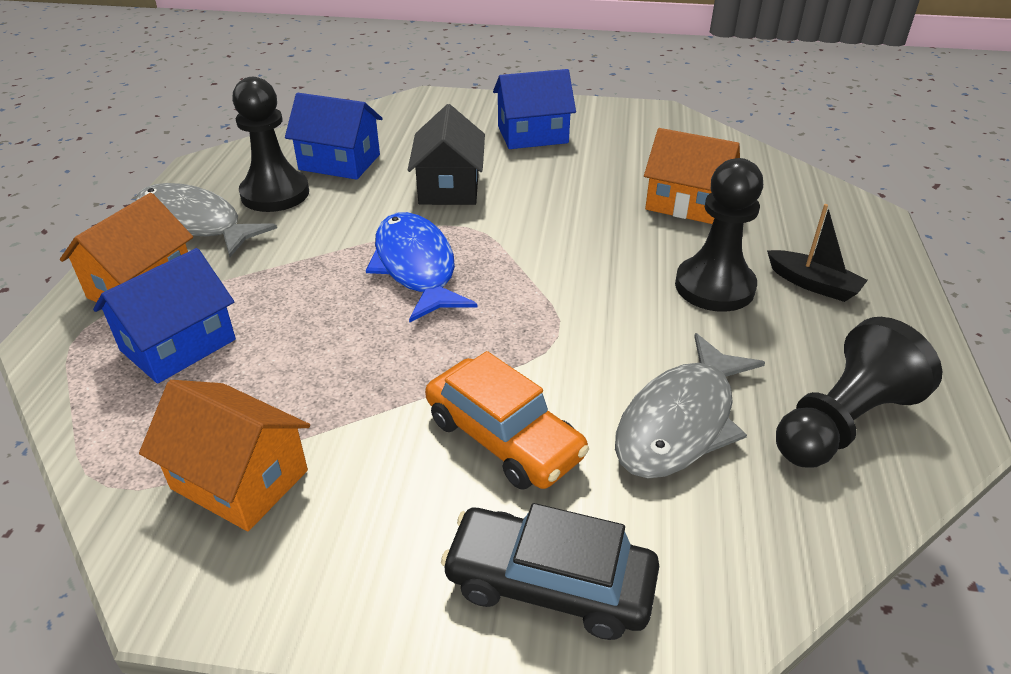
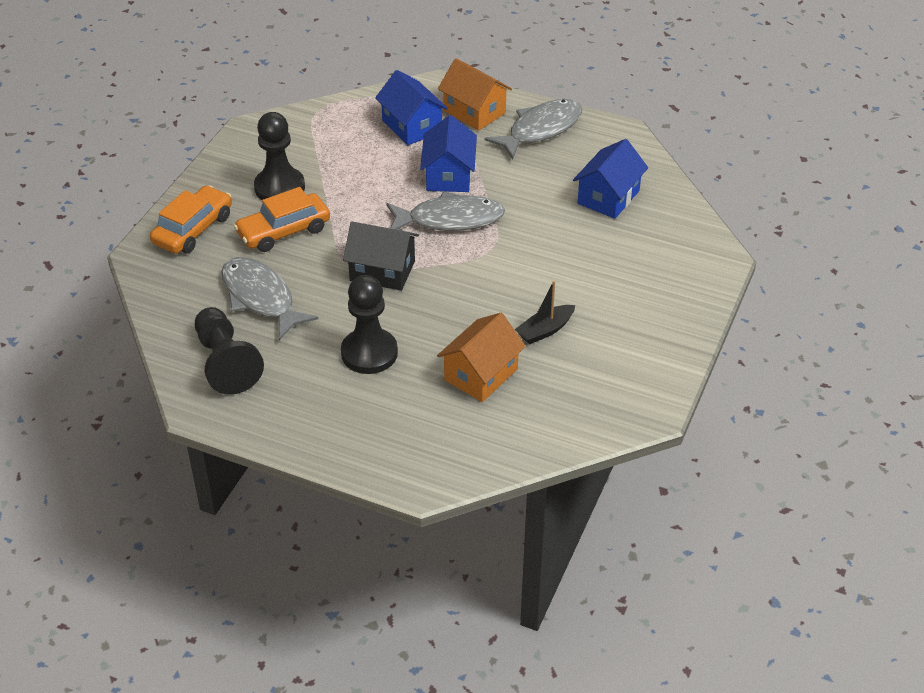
camera: 105 degrees right, 5 degrees up
(239, 479) = (301, 146): orange house -> none
(275, 194) = (569, 164): black pawn -> black pawn (279, 187)
(416, 267) = (450, 219): blue fish -> grey fish
(449, 187) = (550, 249): black house -> black house (382, 271)
(532, 135) = (627, 311): blue house -> blue house (448, 175)
(550, 583) = (193, 229): black car -> orange car
(813, 284) = (349, 405): black boat -> black boat (545, 330)

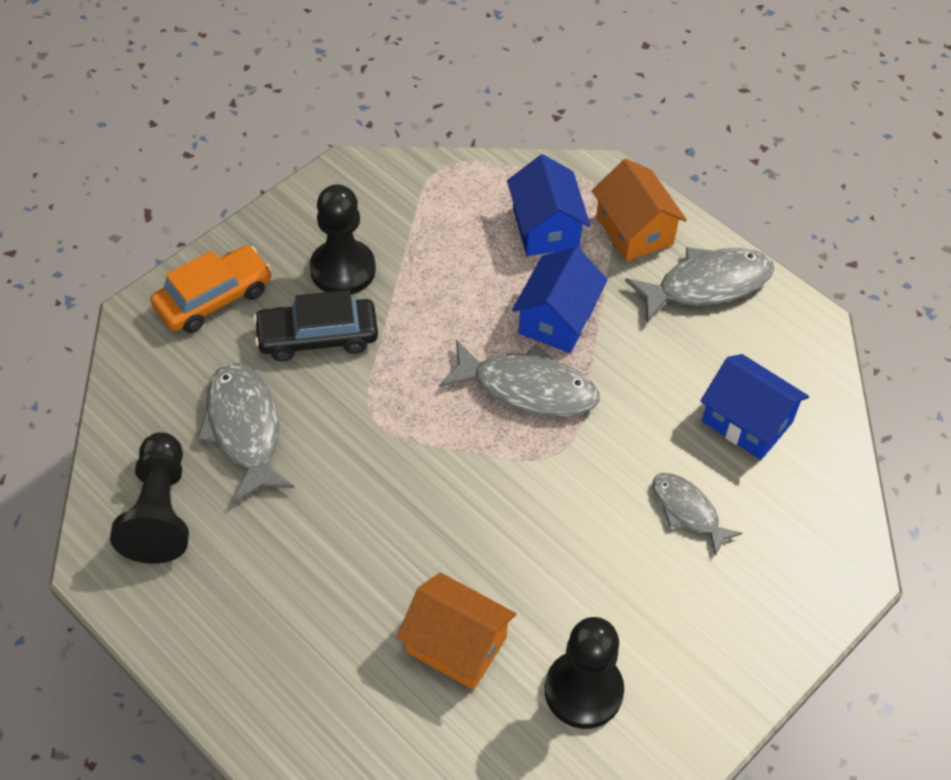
camera: 20 degrees right, 10 degrees up
(283, 231) = (317, 337): orange car -> black car
(369, 353) = (334, 560): black pawn -> black pawn (583, 691)
(382, 271) = (408, 439): black house -> none
(481, 374) = (456, 645): orange house -> orange house turned 60 degrees clockwise
(545, 330) = (568, 605): black boat -> none
(595, 256) = (688, 511): none -> grey fish
(608, 197) = (747, 421): blue house -> blue house turned 75 degrees clockwise

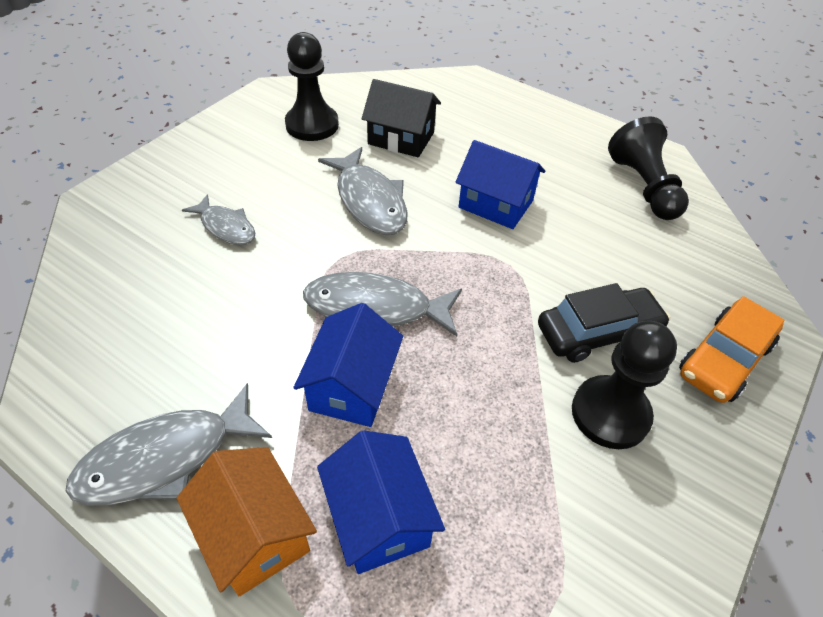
camera: 170 degrees right, 5 degrees down
(244, 428) = (617, 246): grey fish -> grey fish (369, 201)
(456, 645) = (401, 138): orange house -> black house
(747, 421) = (154, 303): blue house -> blue house (495, 204)

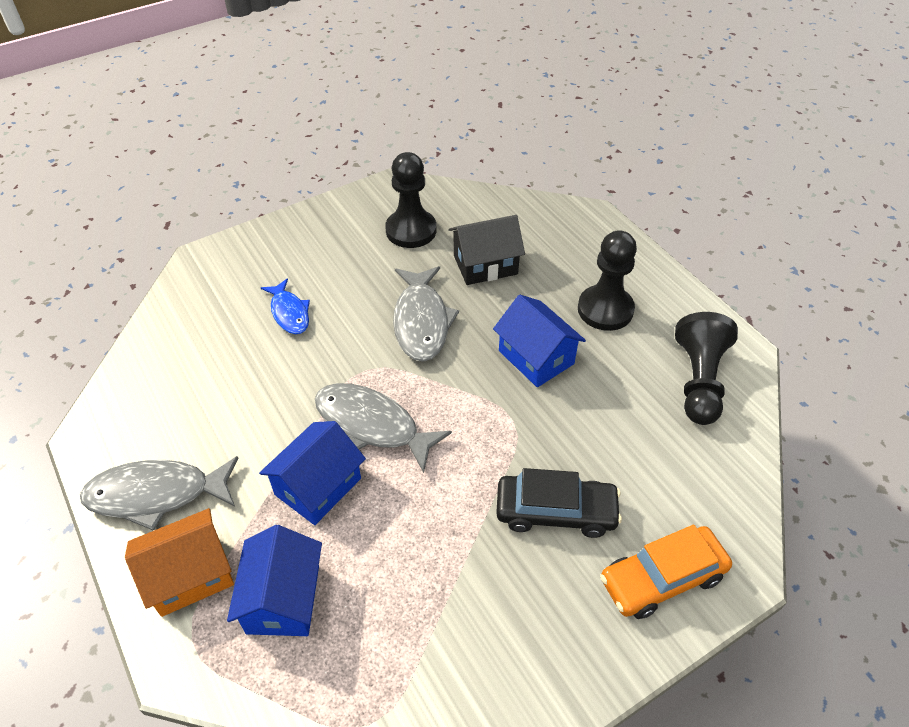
camera: 25 degrees right, 0 degrees up
(226, 227) = (289, 313): grey fish -> blue fish
(255, 534) = (190, 575): orange house -> orange house turned 75 degrees clockwise
(401, 138) = (485, 264): black house -> black house turned 60 degrees counterclockwise
(610, 414) = (519, 588): black pawn -> black pawn (605, 309)

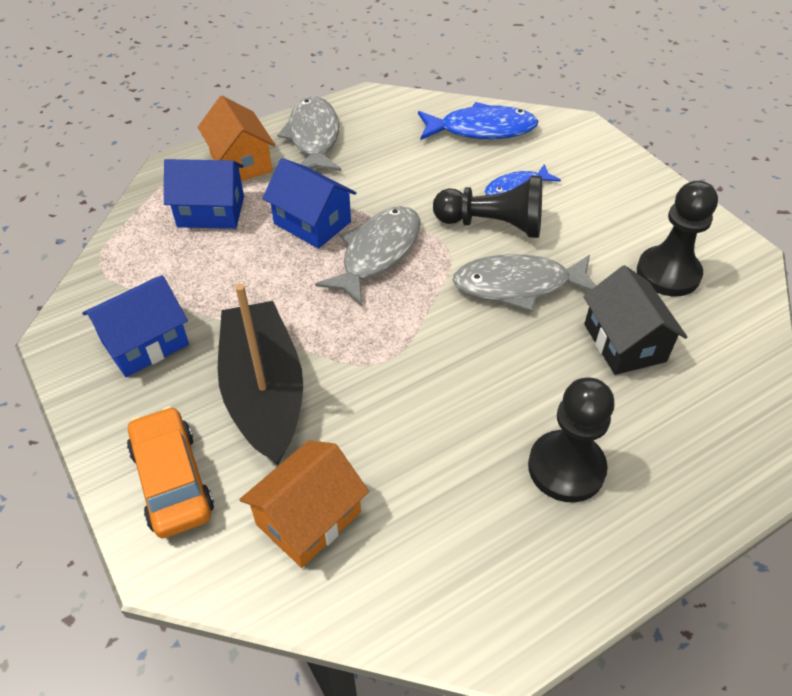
camera: 90 degrees right, 0 degrees up
(185, 334) = (481, 129): none -> blue fish
(536, 357) = (474, 386): blue house -> blue house (145, 343)
(555, 512) = (264, 392): black car -> black boat
(677, 468) = (308, 518): none -> orange house
(699, 381) = (446, 568): black pawn -> black pawn (492, 225)

